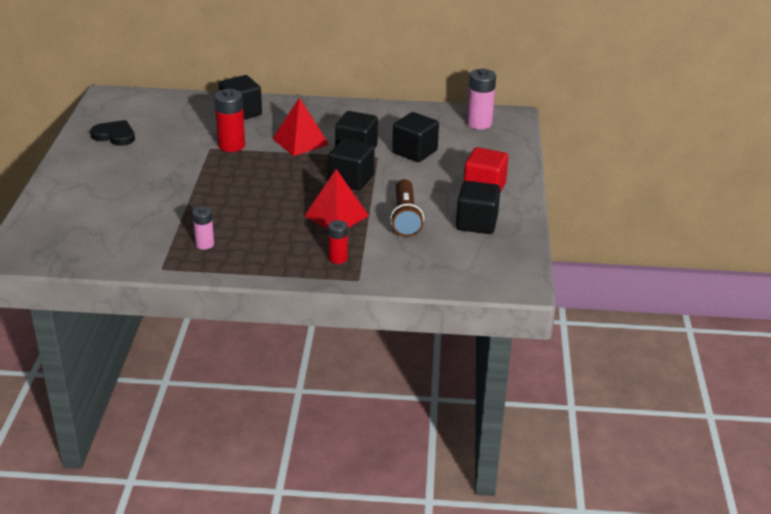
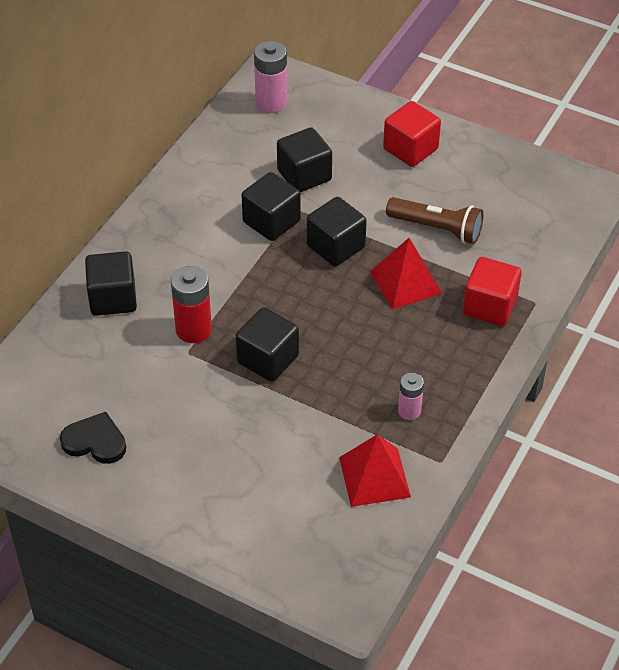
camera: 65 degrees left, 15 degrees up
(114, 135) = (95, 441): black heart -> black heart turned 60 degrees clockwise
(300, 141) = (222, 264): red pyramid -> red pyramid (374, 477)
(338, 258) = (489, 306): red battery -> red cube
(476, 223) = (474, 179): black cube -> black cube (268, 359)

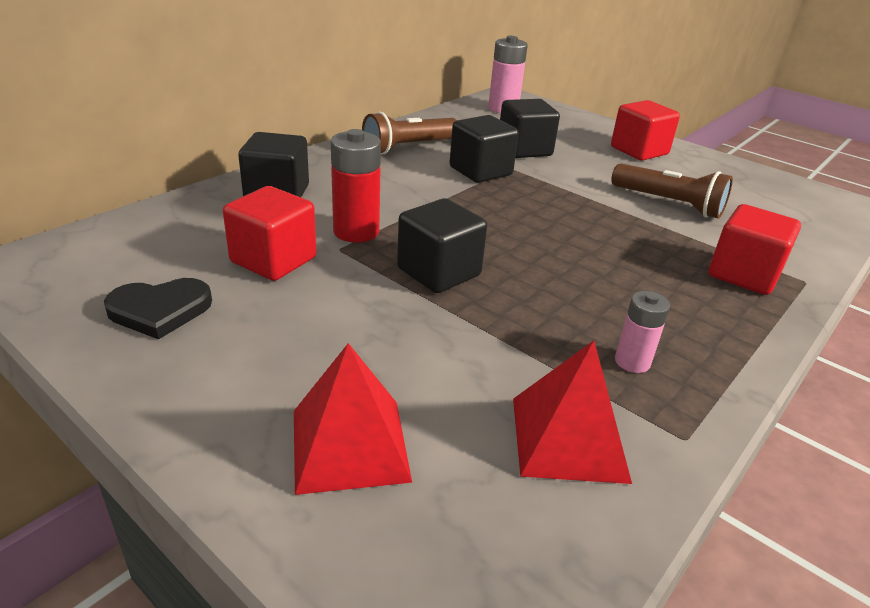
camera: 10 degrees right, 15 degrees down
(95, 441) = (160, 310): black heart -> black heart turned 135 degrees clockwise
(146, 376) = (273, 260): none -> red cube
(198, 200) = (408, 147): none -> brown flashlight
(336, 246) = (548, 198): black cube -> none
(405, 282) = (630, 237): red pyramid -> red pyramid (349, 445)

